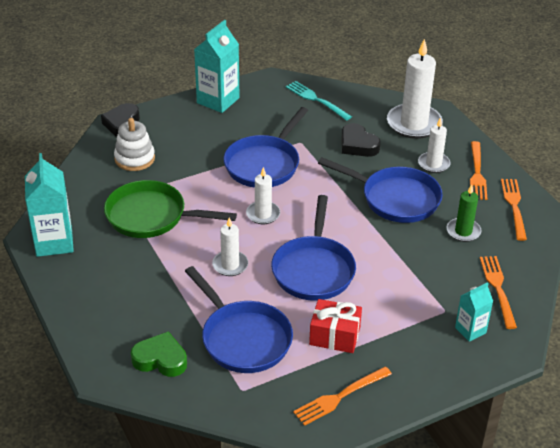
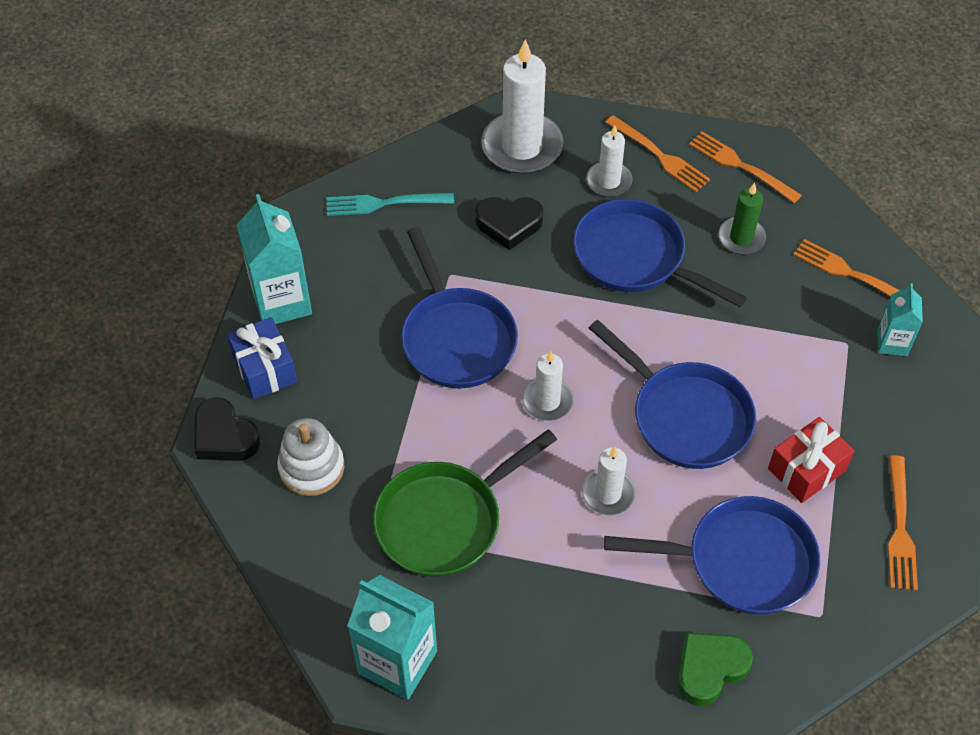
camera: 50 degrees left, 15 degrees up
(173, 116) = (264, 369): none -> blue gift
(395, 199) = (635, 257): blue pan -> blue pan turned 120 degrees counterclockwise

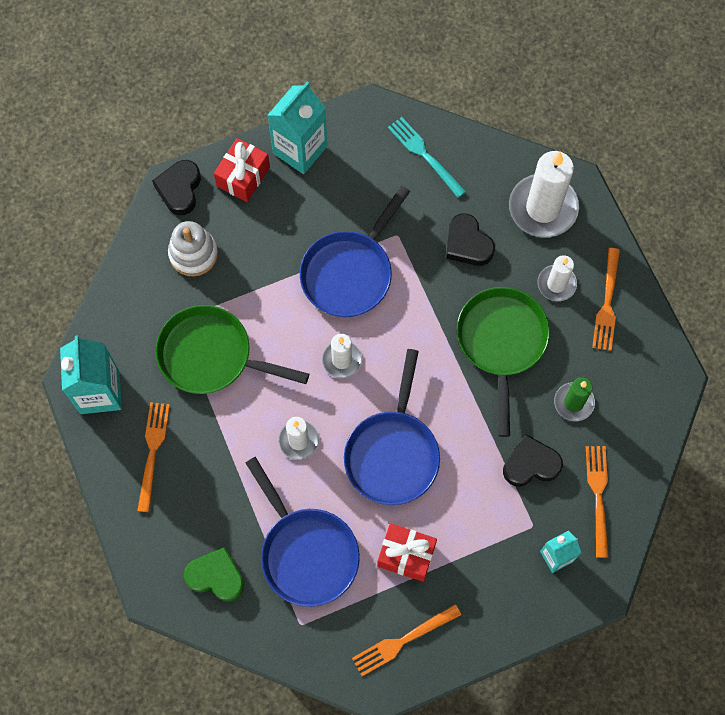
camera: 55 degrees right, 15 degrees up
(264, 369) = (243, 176): blue gift -> red gift
(635, 257) = (501, 342): blue pan -> green pan
(741, 166) = (641, 364): orange fork -> orange fork (152, 452)
(781, 308) = (530, 464): none -> black heart

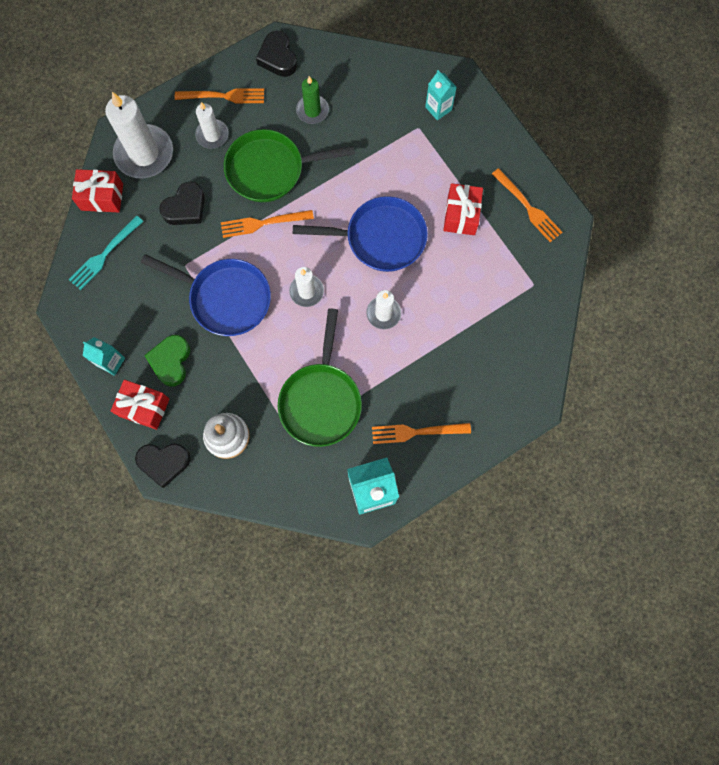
camera: 100 degrees left, 5 degrees up
(216, 576) = (510, 357): green heart -> green heart (171, 361)
(300, 150) = (111, 362): turquoise carton -> turquoise carton, size x0.57
(306, 552) = (475, 290): blue pan -> none
(495, 159) = (102, 197): none -> red gift
(530, 464) = (369, 135): black heart -> black heart (278, 58)
(598, 496) = (385, 85): orange fork -> orange fork (263, 223)

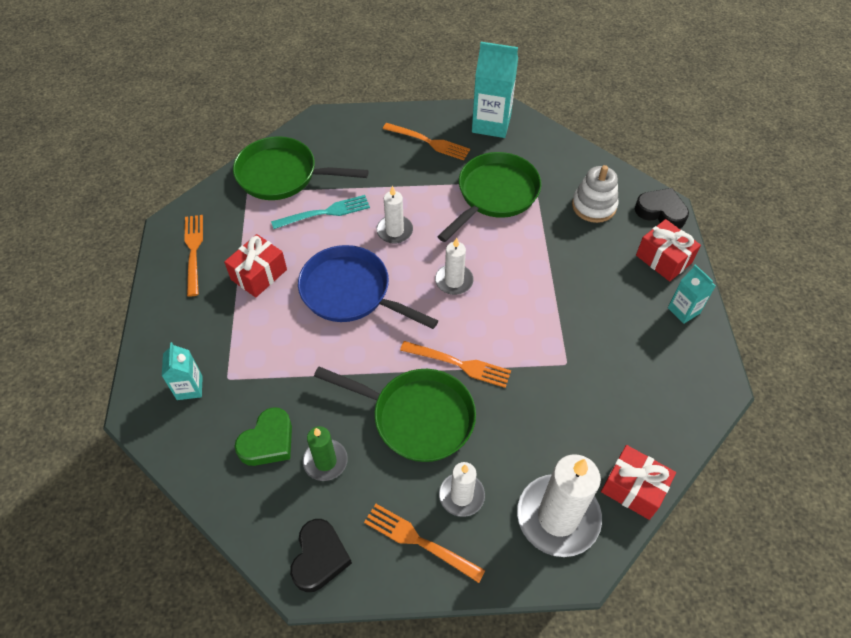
camera: 150 degrees left, 20 degrees down
(105, 254) = (653, 418): turquoise fork -> turquoise fork (324, 213)
(171, 361) = (621, 284): green heart -> green heart (268, 441)
(185, 208) = (537, 424): black heart -> none
(225, 298) = (538, 312): blue pan -> none
(519, 319) = (282, 175): none -> green pan

